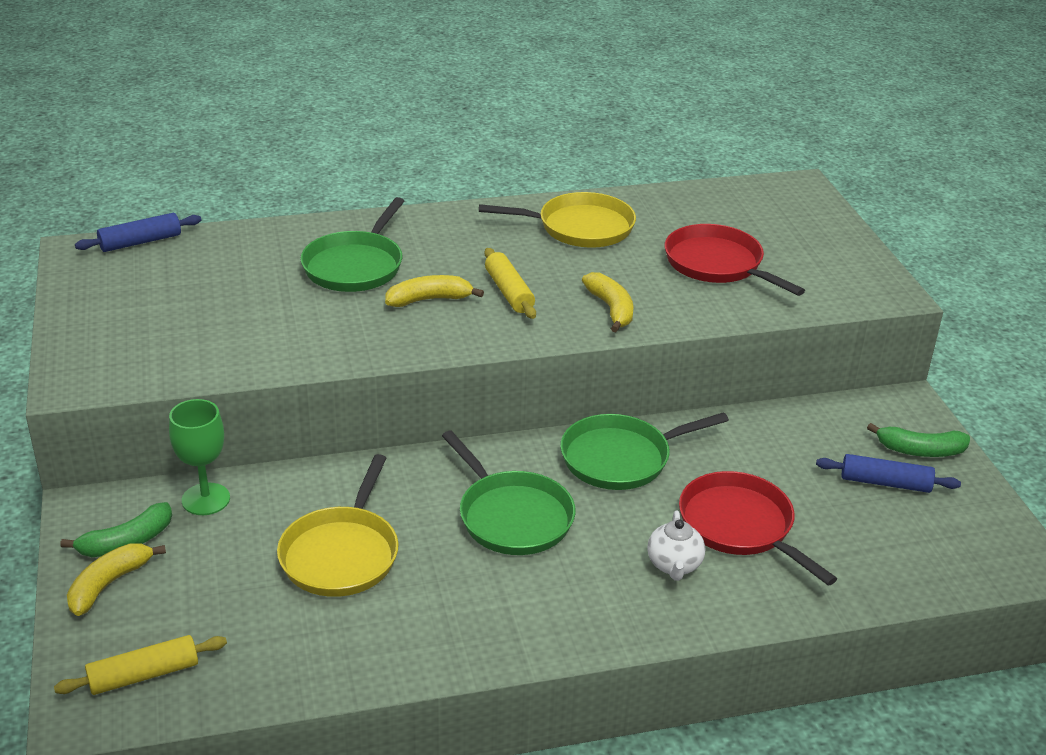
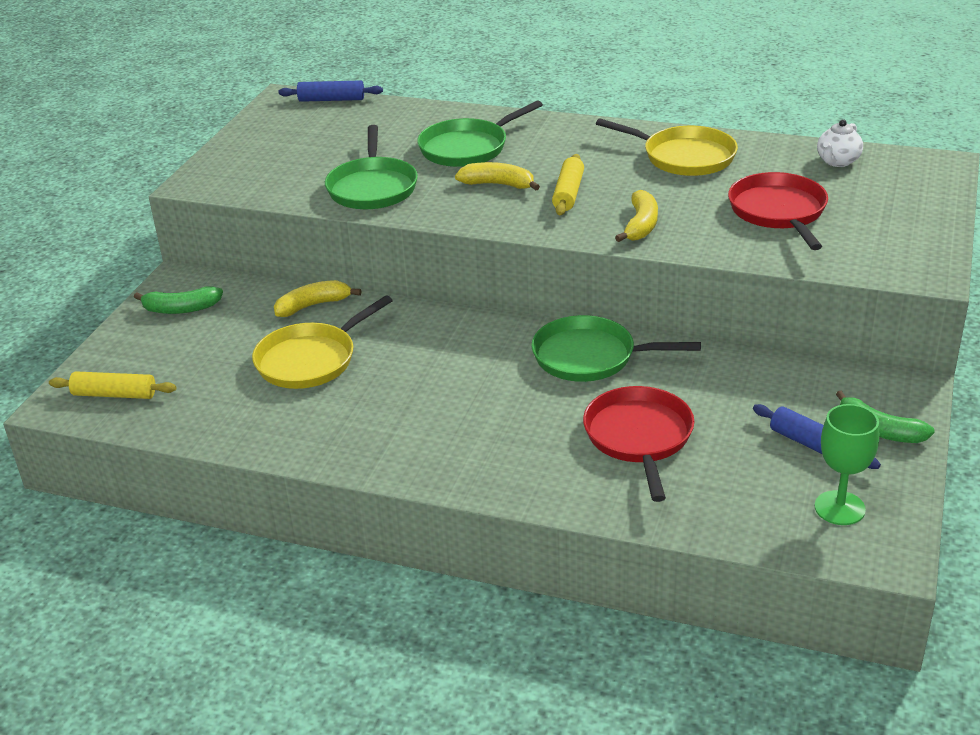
camera: 35 degrees right, 0 degrees up
(109, 584) = (146, 332): yellow banana -> yellow banana (313, 305)
(206, 499) = (256, 296): green goblet -> green goblet (839, 508)
(512, 516) = (459, 373): green pan -> green pan (372, 188)
(674, 565) = (551, 448): white teapot -> white teapot (837, 161)

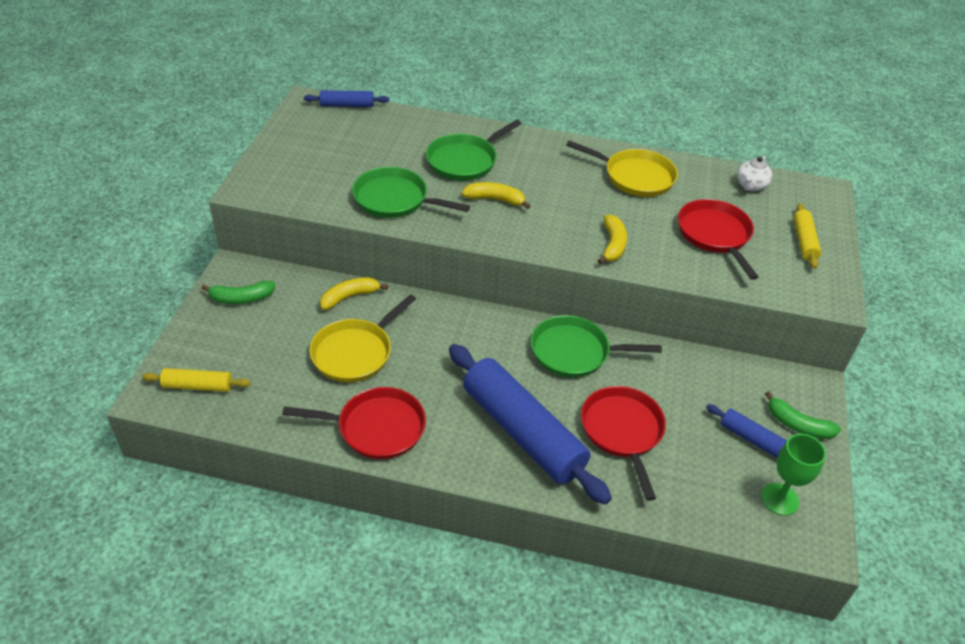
camera: 10 degrees left, 10 degrees up
(324, 434) = (377, 427): none -> red pan
(372, 188) = (394, 199): green pan -> green pan turned 120 degrees clockwise
(508, 438) = (522, 432): none -> blue rolling pin
(568, 193) = (551, 210): yellow rolling pin -> yellow rolling pin (804, 241)

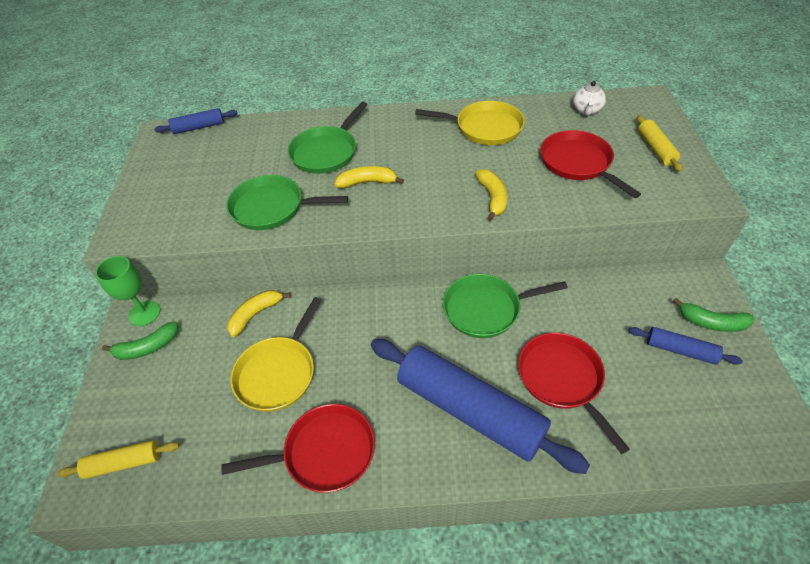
camera: 10 degrees left, 5 degrees up
(779, 499) = (733, 406): green goblet -> green goblet (144, 313)

